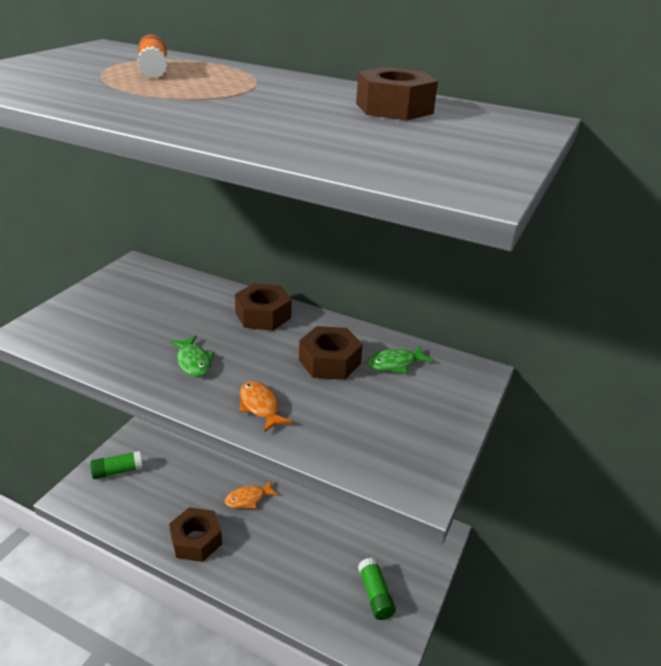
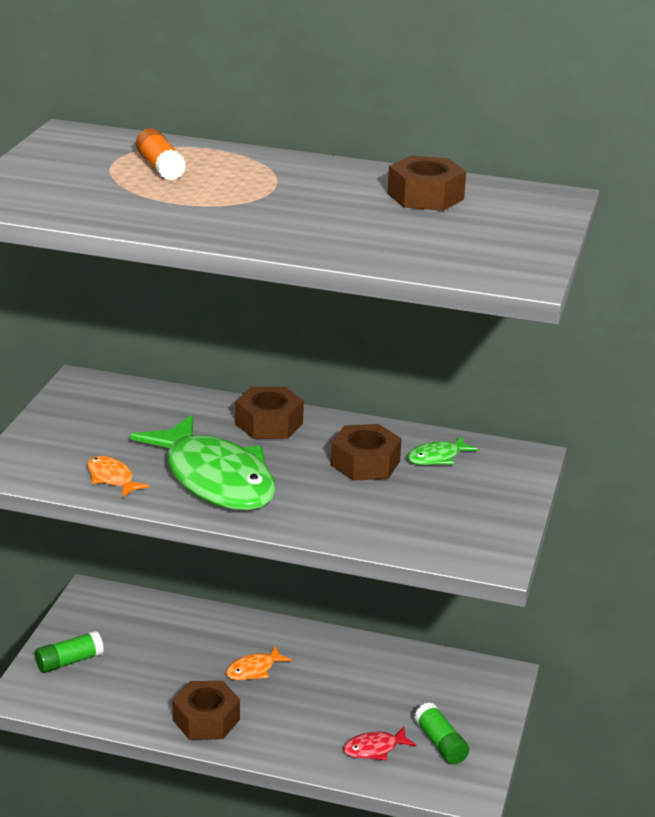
camera: 10 degrees left, 5 degrees down
(193, 362) = (215, 479): green fish -> green fish, size x2.42
(260, 406) = (309, 512): orange fish -> orange fish (112, 478)
(319, 592) = (374, 749): none -> red fish

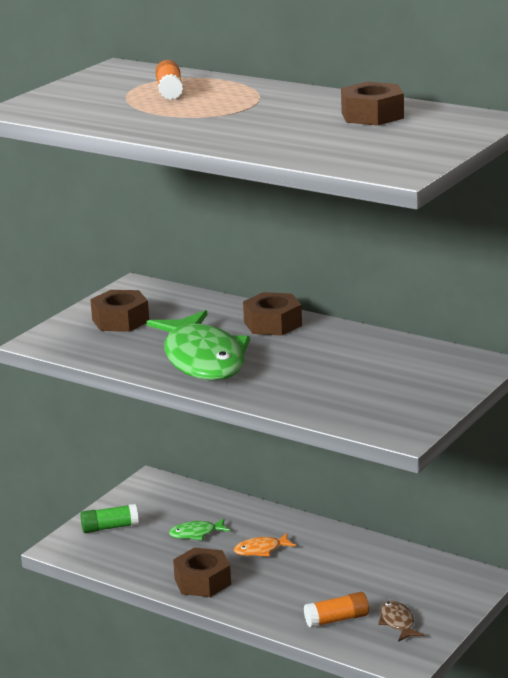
camera: 20 degrees right, 5 degrees down
(112, 478) = (119, 353): orange fish -> none
(365, 463) = (337, 357): brown nut -> brown nut (120, 320)
(374, 749) = (337, 619): red fish -> orange glue stick
(437, 457) = (403, 357): green fish -> green fish (196, 534)
(440, 743) = (397, 622): green glue stick -> brown fish

